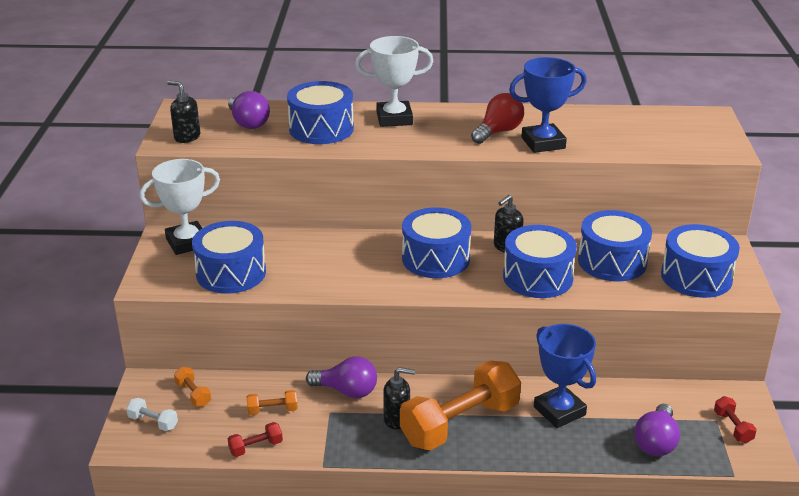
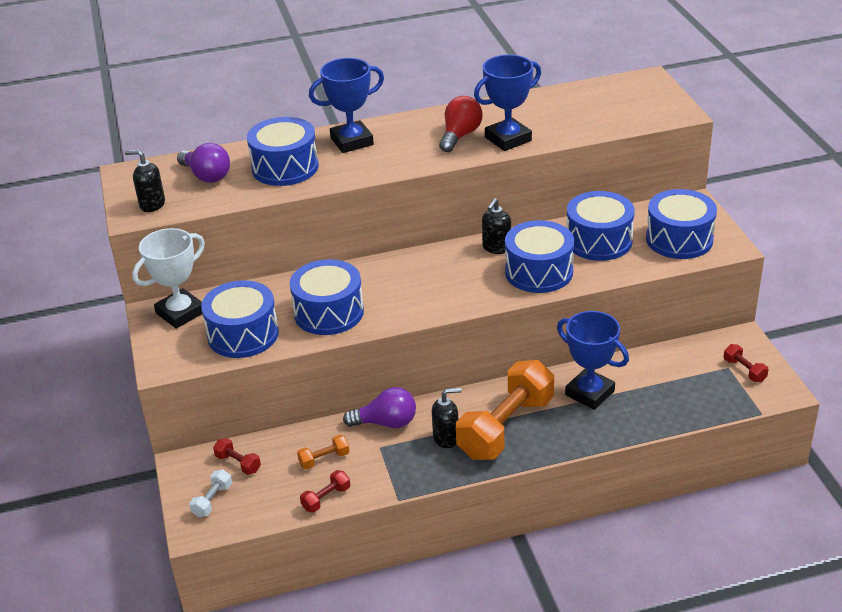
camera: 15 degrees left, 5 degrees up
(153, 422) = (212, 500): white dumbbell -> white dumbbell turned 75 degrees counterclockwise
(193, 394) = (238, 463): orange dumbbell -> red dumbbell
(394, 118) = (352, 141): white trophy -> blue trophy
(435, 258) = (435, 274): blue drum -> blue drum (329, 312)
(656, 442) = (685, 400): purple light bulb -> none

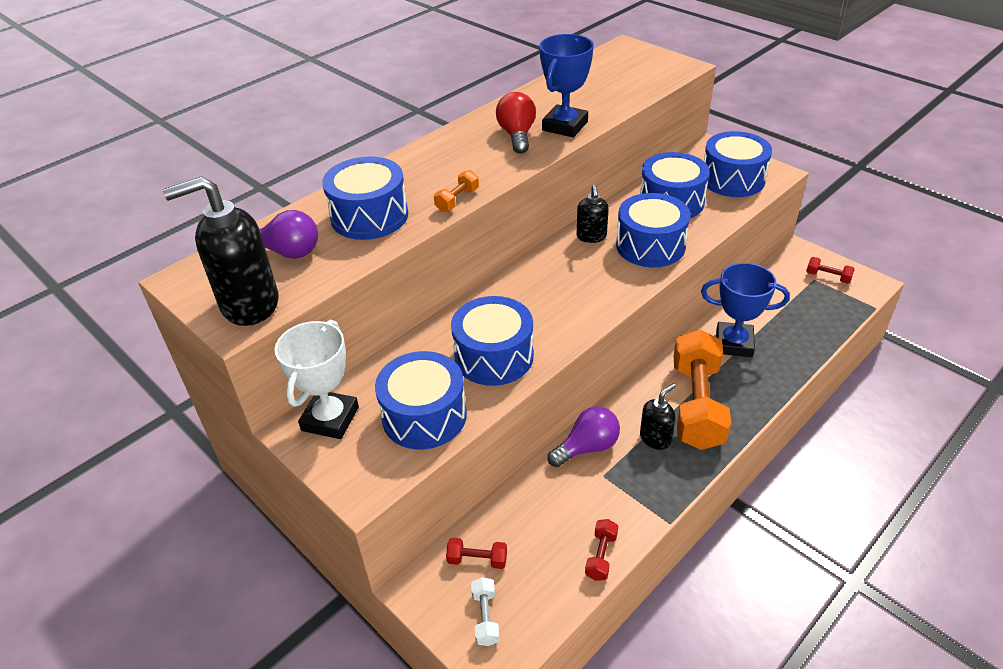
camera: 30 degrees left, 5 degrees up
(152, 204) = (249, 304): black soap dispenser -> black soap dispenser, size x1.85
(324, 459) = (561, 513): orange dumbbell -> orange dumbbell (457, 200)
(352, 141) = (415, 170): blue trophy -> none

